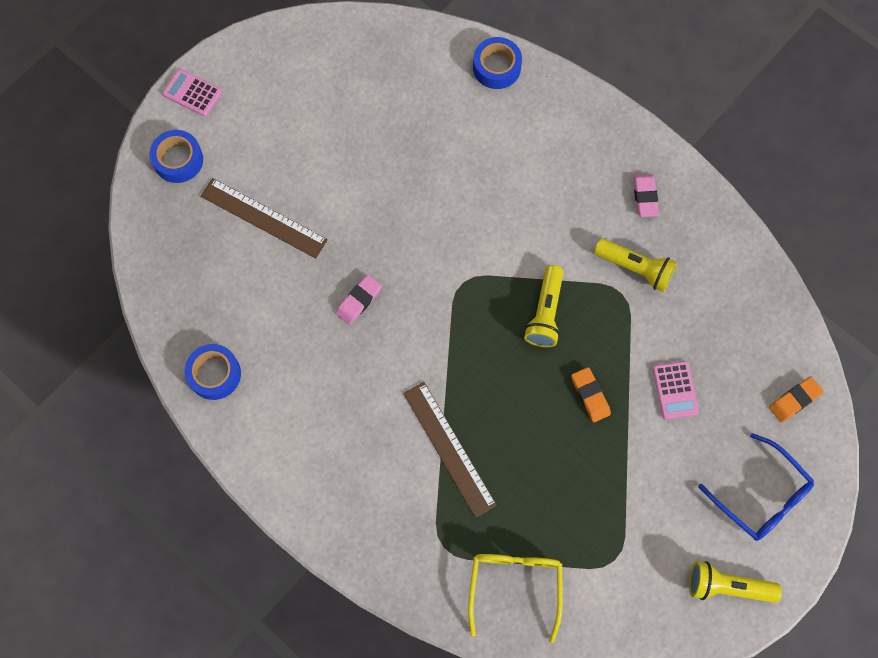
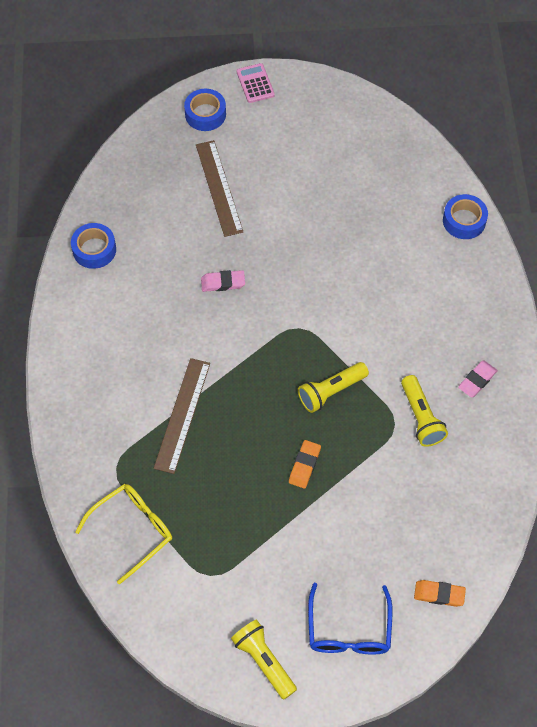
camera: 45 degrees right, 10 degrees down
(675, 390) = (364, 513): pink calculator -> none

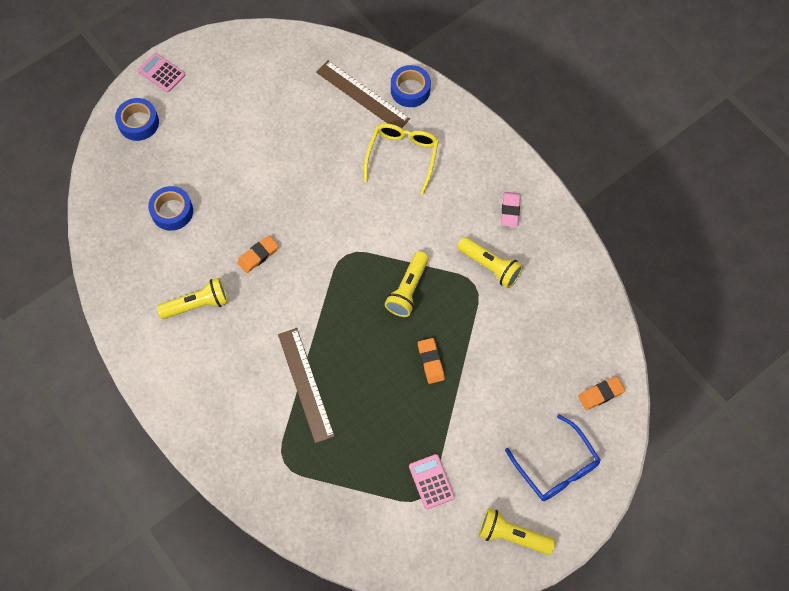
camera: 35 degrees left, 5 degrees up
(94, 250) = (129, 294): blue tape -> blue tape (172, 211)
(133, 530) = (335, 504): yellow glasses -> yellow glasses (402, 156)
(142, 292) = (197, 304): none -> yellow flashlight
(219, 188) = (196, 178): brown ruler -> brown ruler (362, 95)
(223, 283) = (258, 255): pink eraser -> orange eraser
(228, 567) = (431, 481): none -> pink calculator

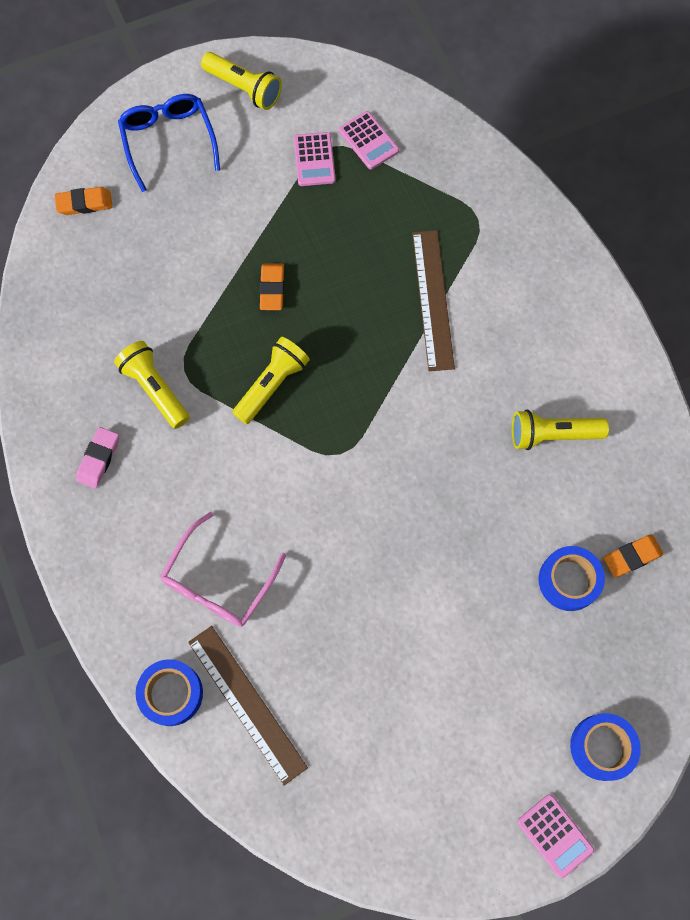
camera: 165 degrees left, 5 degrees up
(258, 255) = (459, 482): orange eraser -> orange eraser (631, 557)
(391, 512) = (368, 141): none -> pink calculator
(402, 156) = (218, 582): yellow glasses -> pink glasses

